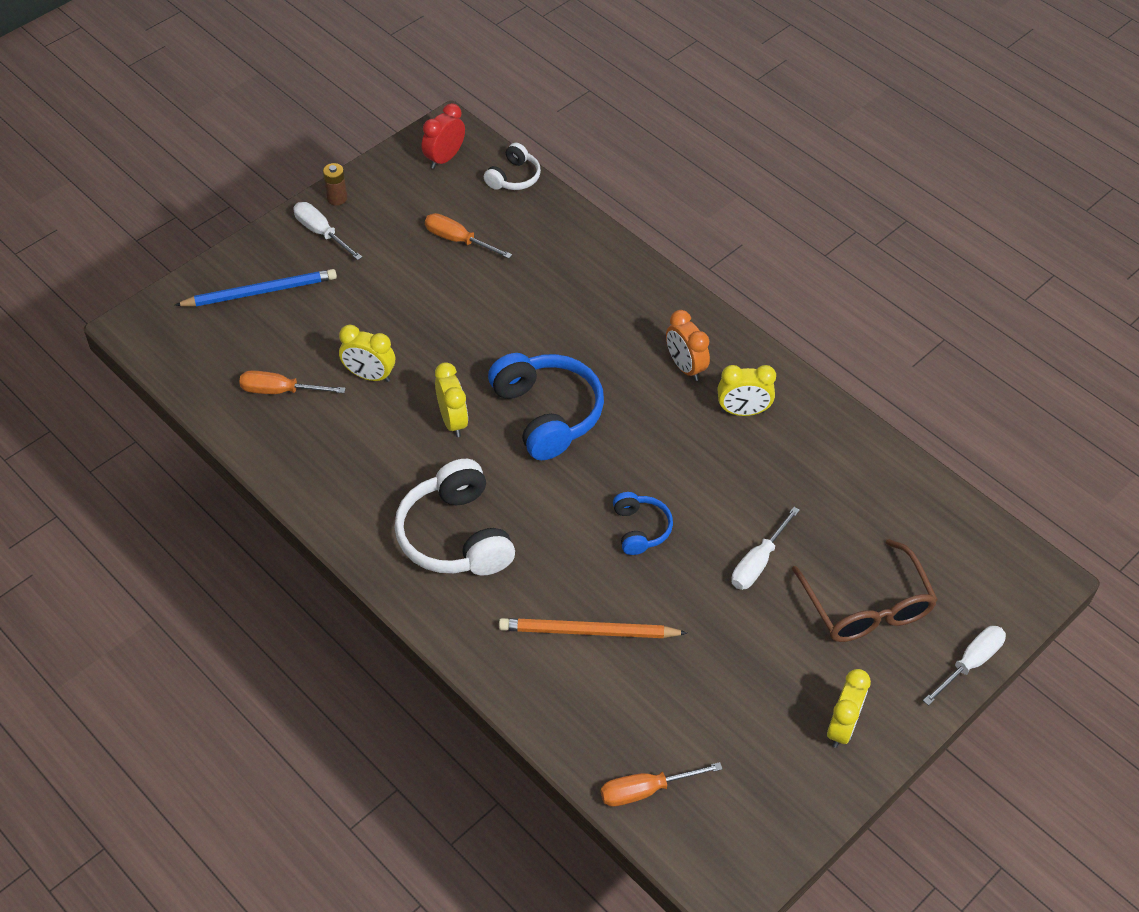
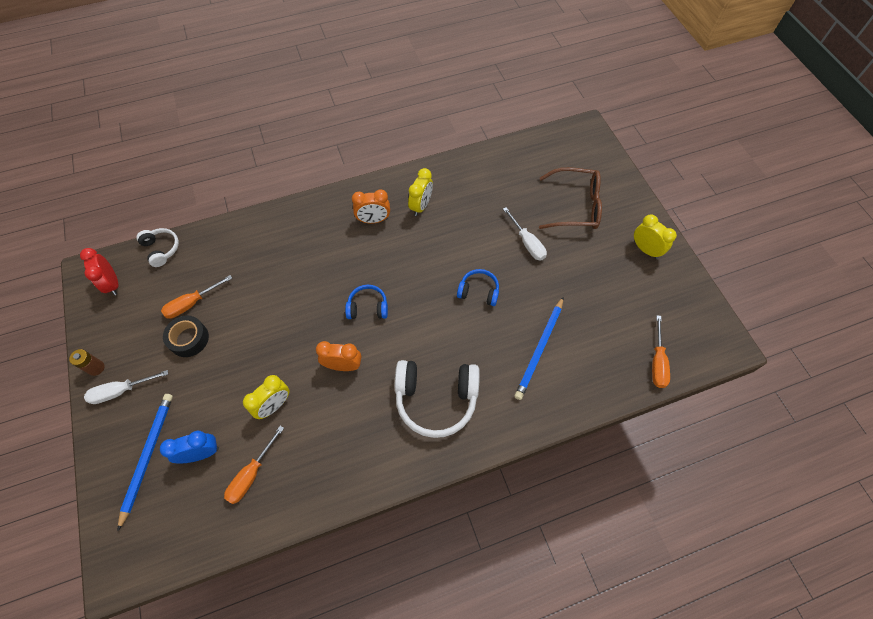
camera: 65 degrees left, 10 degrees up
(284, 336) = (201, 453): none -> blue clock
(411, 259) = (189, 339): none -> black tape
(453, 421) = (343, 365): yellow clock -> orange clock
(547, 414) = (368, 307): blue headphones -> blue headphones, size x0.53
(589, 631) = (540, 349): orange pencil -> blue pencil
(970, 663) = (625, 179): white screwdriver -> none

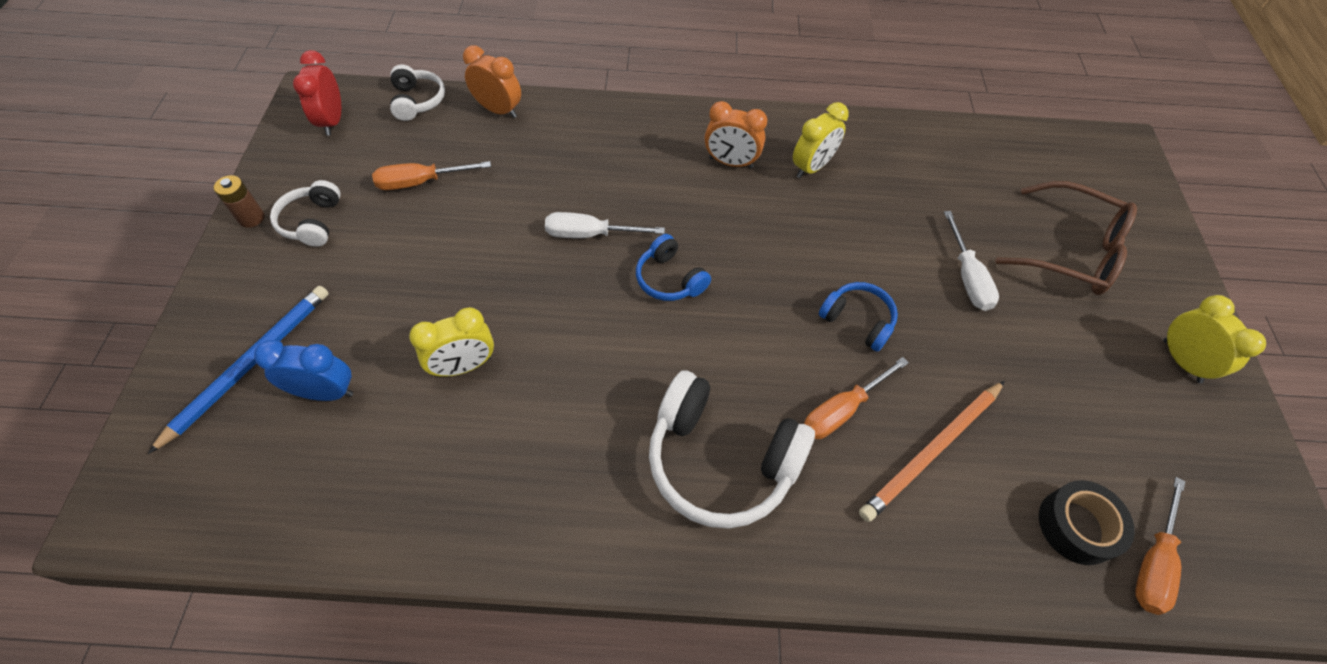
camera: 20 degrees right, 5 degrees down
(121, 391) = (266, 260): white screwdriver -> white screwdriver (590, 234)
(137, 355) = (312, 222): none -> white headphones
(189, 339) = (392, 227): black tape -> black tape (1077, 526)
(251, 474) = (380, 455): orange screwdriver -> orange screwdriver (842, 410)
(343, 365) = (594, 349): orange clock -> orange clock (498, 110)
(368, 307) = (669, 279): blue headphones -> blue headphones turned 150 degrees counterclockwise
(540, 349) = (932, 451): blue pencil -> orange pencil

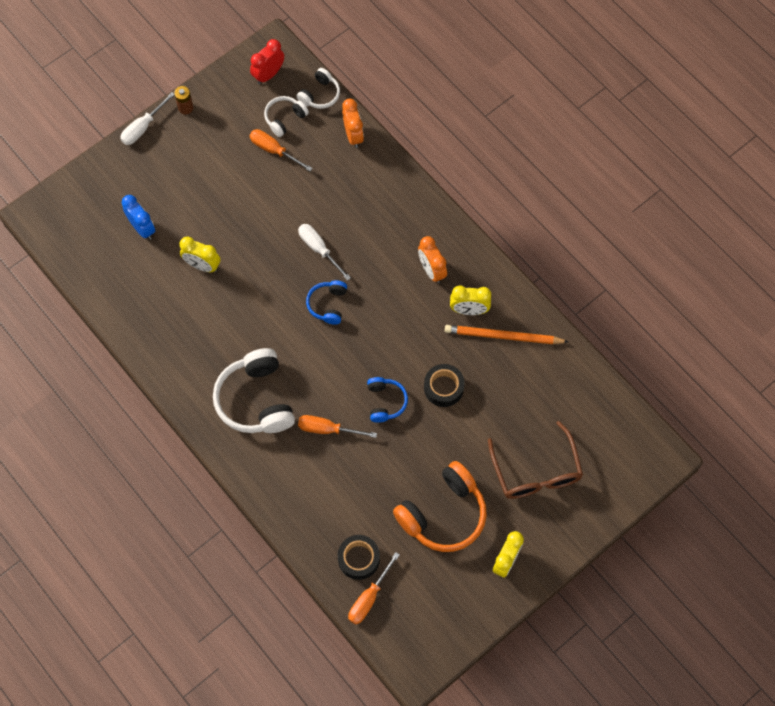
camera: 50 degrees right, 10 degrees up
(249, 365) = (126, 189): blue pencil -> none
(312, 222) = (208, 133): white headphones -> white headphones (285, 118)
(889, 254) = (443, 388): none -> black tape
(932, 451) = (342, 479): orange pencil -> orange pencil (503, 336)
(967, 277) = (465, 433): white screwdriver -> white screwdriver (143, 127)
(1069, 377) = (443, 514): none -> orange headphones
(1152, 562) = (369, 598): orange screwdriver -> orange screwdriver turned 45 degrees counterclockwise

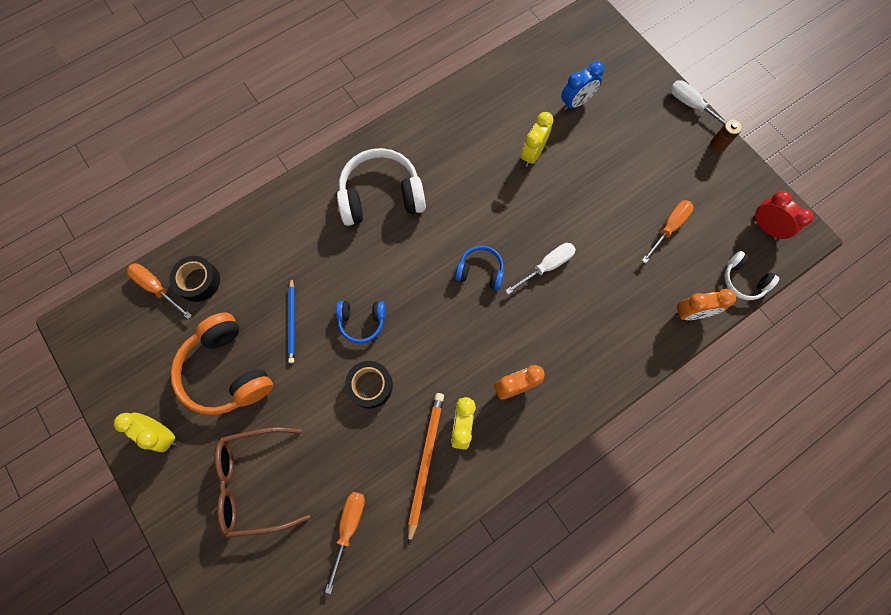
camera: 95 degrees right, 5 degrees up
(285, 118) = (709, 241): white headphones -> none
(327, 429) = (340, 261): orange screwdriver -> orange screwdriver (349, 527)
(391, 464) = (292, 321): none -> blue pencil

